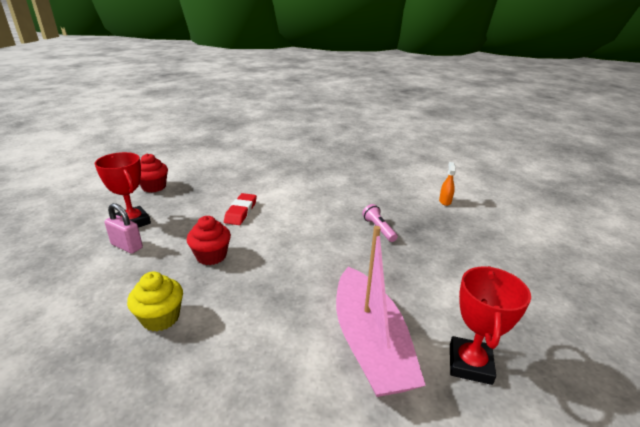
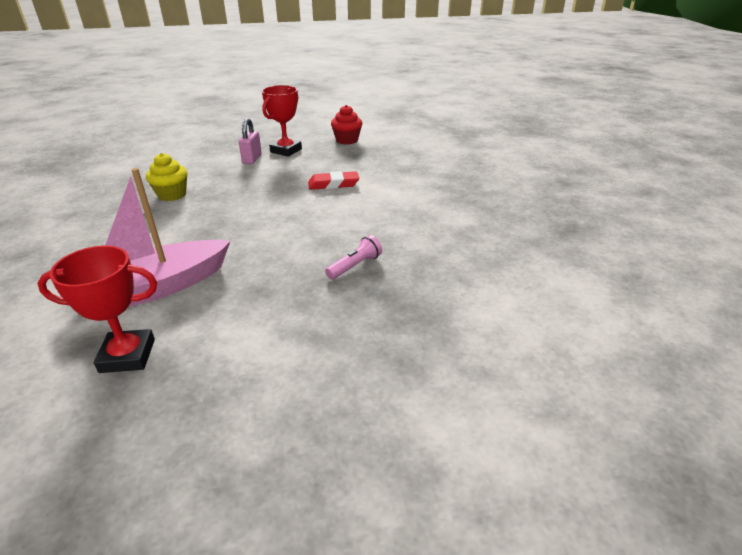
camera: 70 degrees right, 5 degrees up
(211, 256) = (253, 191): red cupcake -> none
(445, 201) = (480, 313): orange spray bottle -> none

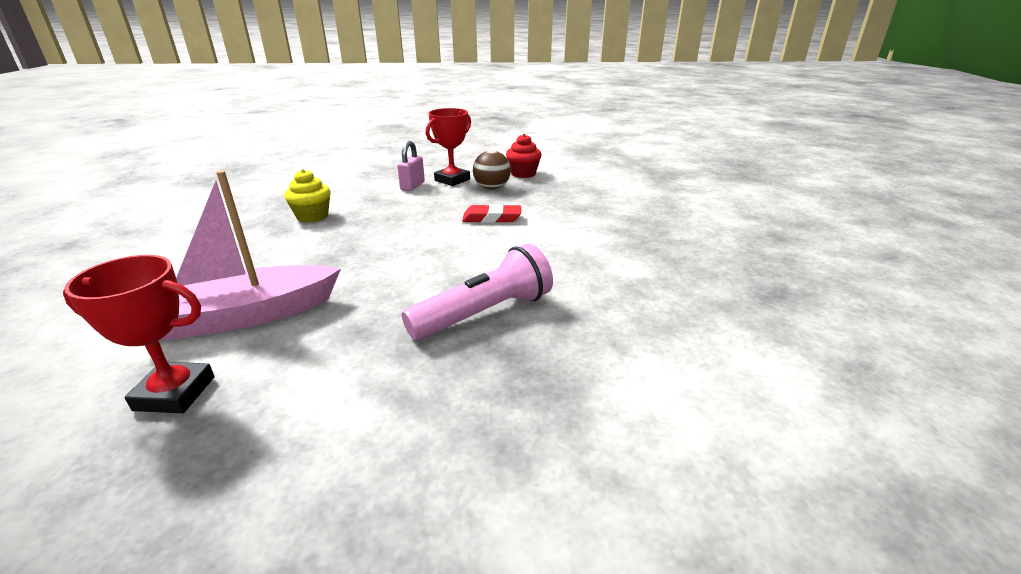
camera: 10 degrees right, 5 degrees down
(324, 156) = (492, 188): none -> brown ball
(355, 266) = (484, 313): pink flashlight -> pink flashlight, size x1.92

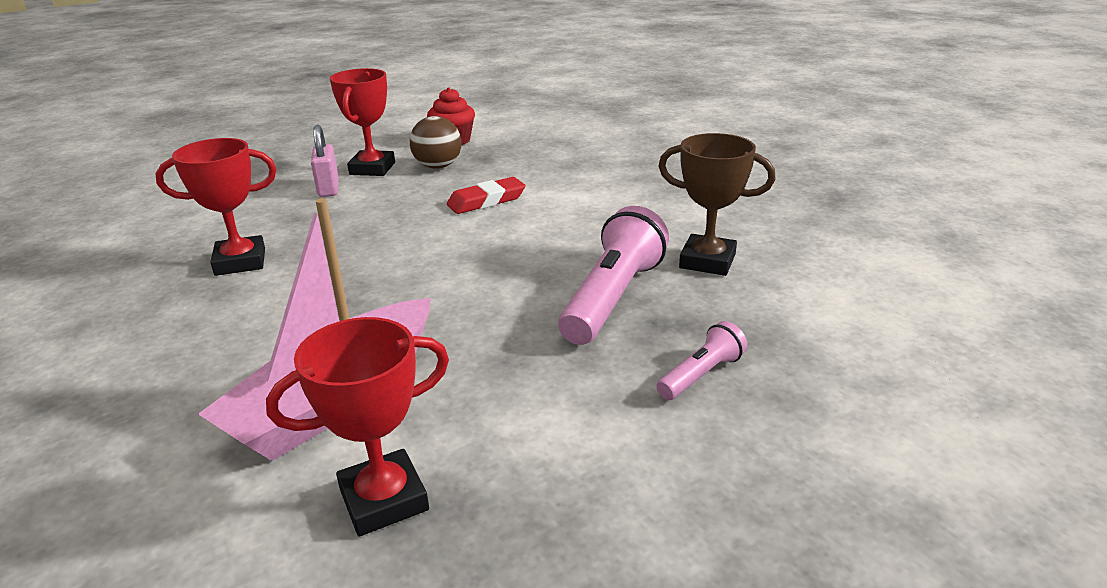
camera: 30 degrees left, 0 degrees up
(312, 216) = (240, 262): yellow cupcake -> red trophy
(468, 400) = (701, 375): none -> pink flashlight
(591, 310) = (707, 261): none -> brown trophy

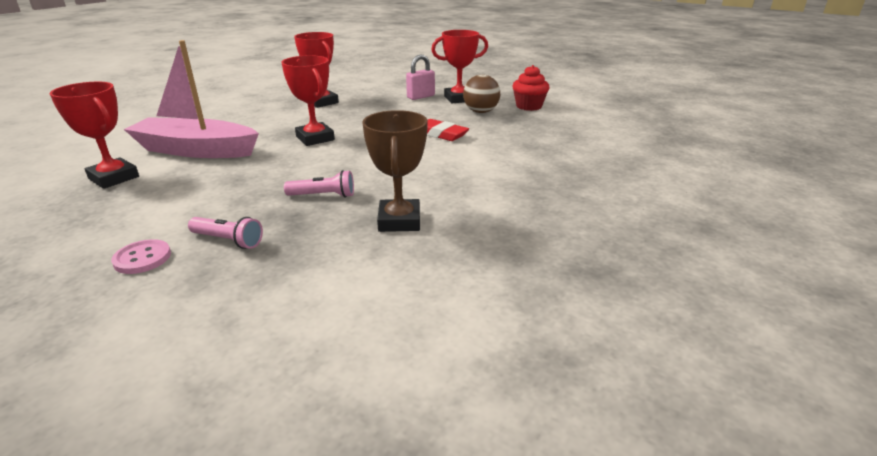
camera: 65 degrees right, 0 degrees up
(405, 284) = (315, 138): none -> red trophy
(613, 298) = (323, 195): pink flashlight -> pink flashlight, size x0.52
(720, 448) = (142, 258): none -> pink button

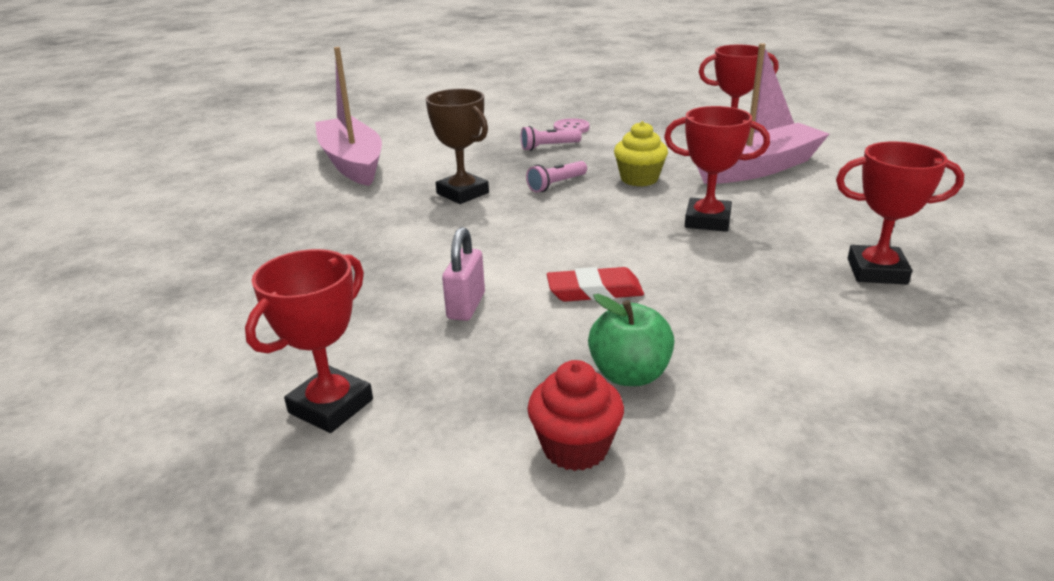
camera: 140 degrees right, 0 degrees up
(269, 174) = (639, 179): none -> yellow cupcake
(421, 97) = (804, 366): pink padlock -> pink padlock (466, 306)
(439, 336) = (352, 163): none -> pink boat
(459, 99) = (736, 399): red trophy -> red trophy (331, 406)
(480, 112) = (629, 374): brown ball -> green apple

